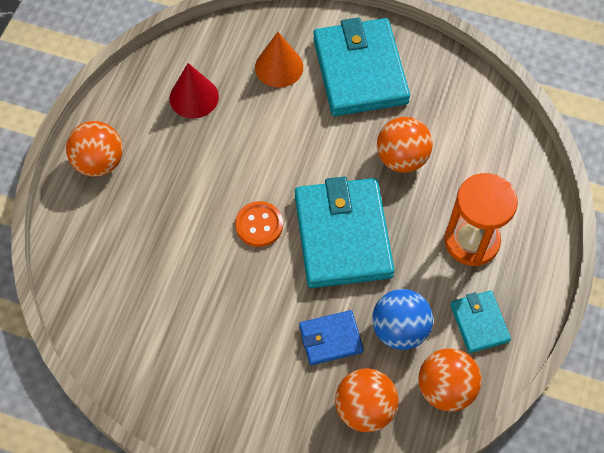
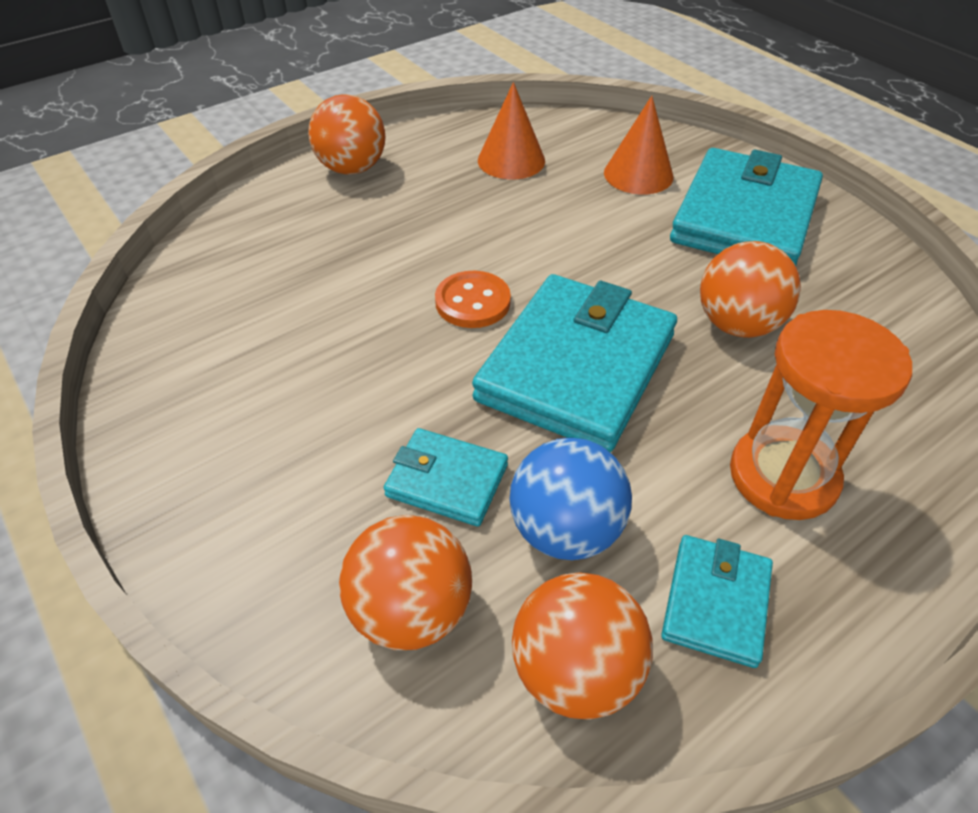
camera: 35 degrees right, 15 degrees down
(194, 97) = (511, 160): red cone -> orange cone
(330, 339) = (447, 480): blue wallet -> turquoise wallet

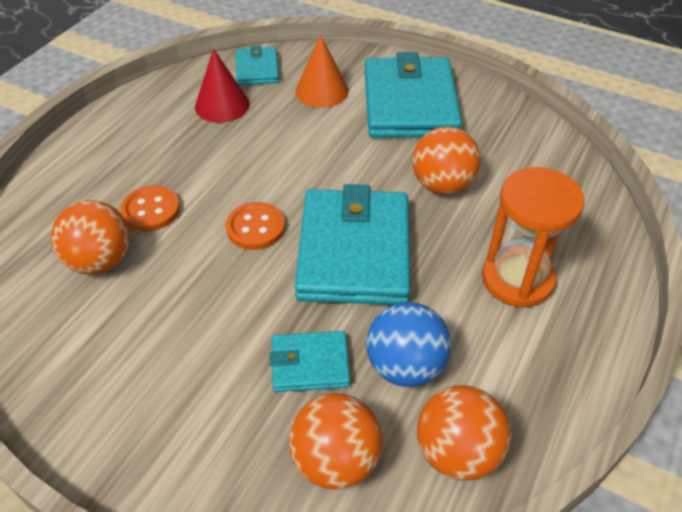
camera: 25 degrees left, 0 degrees up
(352, 168) = (98, 147): orange ball -> orange ball (100, 261)
(368, 248) = (151, 210): none -> orange button
(511, 160) = (222, 105): orange cone -> red cone
(716, 602) = (516, 375): turquoise wallet -> turquoise wallet (257, 69)

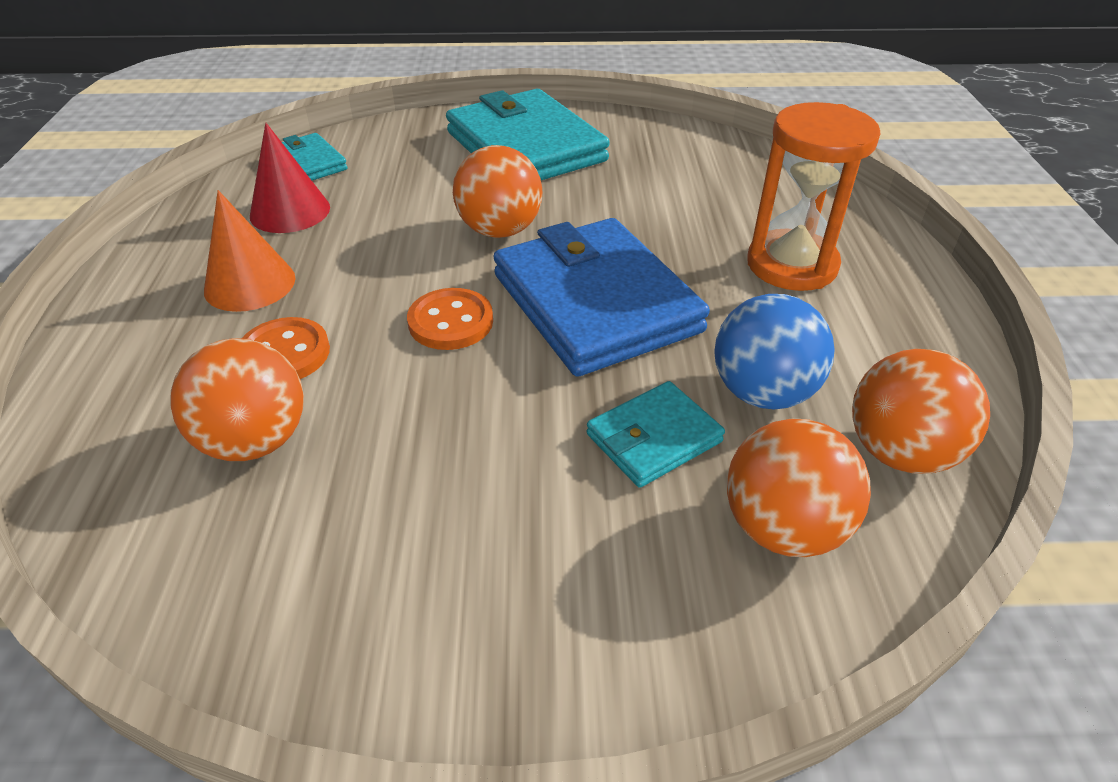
camera: 30 degrees left, 5 degrees down
(322, 91) = (410, 163): orange cone -> orange cone (250, 284)
(354, 252) = (596, 303): turquoise wallet -> blue wallet
(442, 185) = (632, 208): orange ball -> orange ball (500, 230)

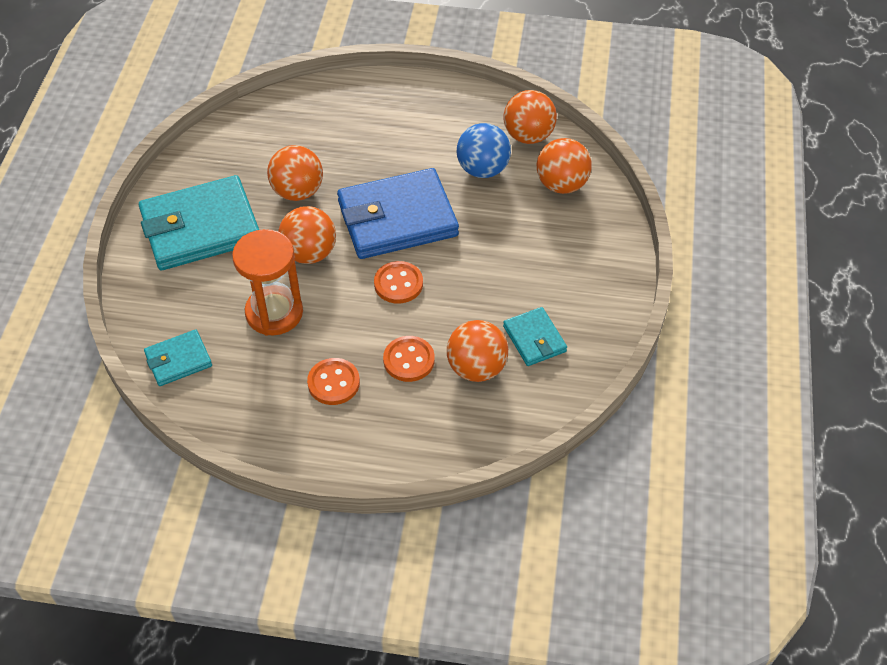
camera: 80 degrees left, 10 degrees up
(250, 284) = (333, 383): orange cone -> orange button
(290, 211) = (248, 367): red cone -> none
(617, 205) = (297, 191): none -> orange ball
(653, 438) = (504, 214): turquoise wallet -> turquoise wallet (534, 339)
(791, 265) = (385, 130): orange hourglass -> orange hourglass (274, 313)

